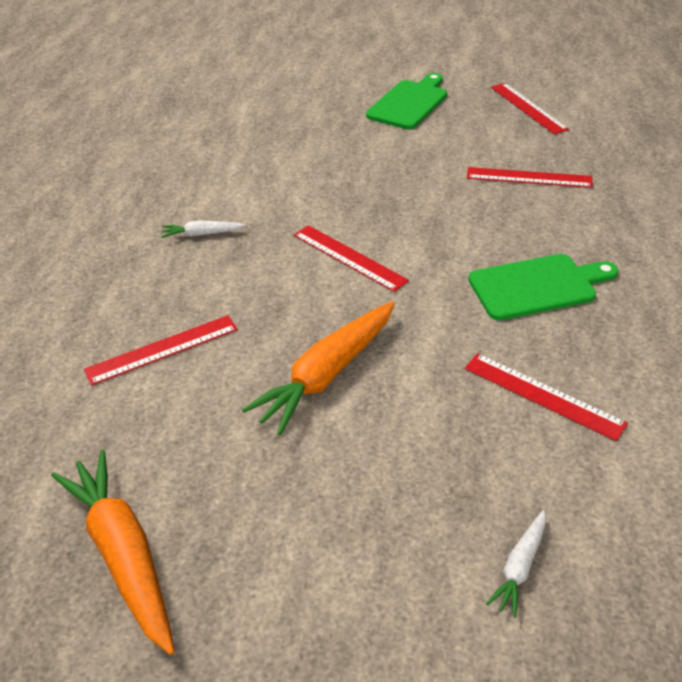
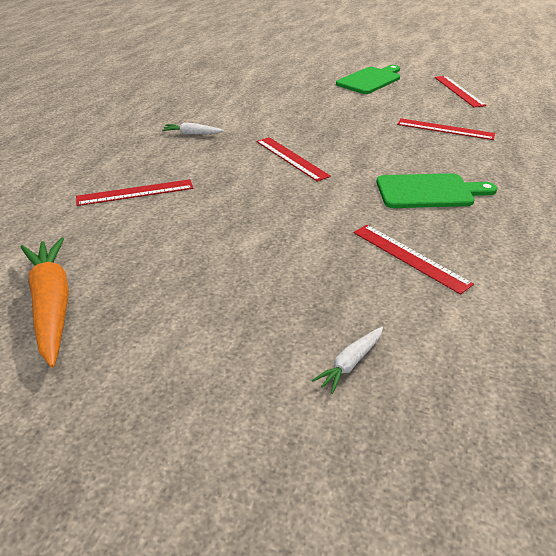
camera: 10 degrees right, 5 degrees down
(327, 375) = (247, 222): orange carrot -> none

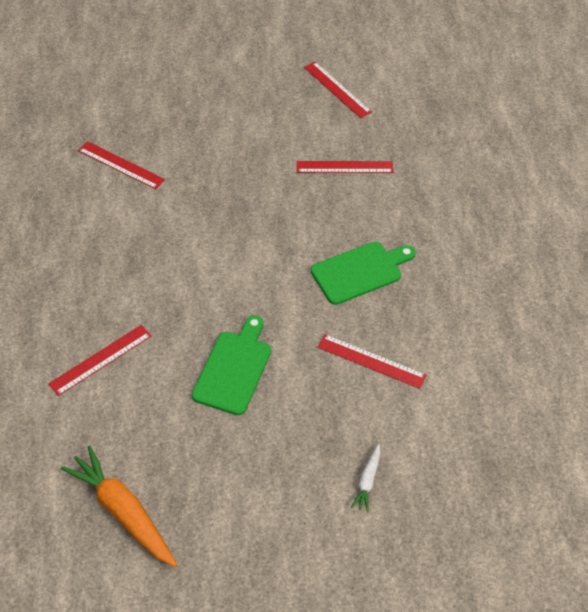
camera: 25 degrees left, 15 degrees up
(192, 134) = (99, 251): white carrot -> none
(291, 158) = (219, 261): red ruler -> red ruler (121, 165)
(370, 80) = (238, 92): green cutting board -> green cutting board (234, 368)

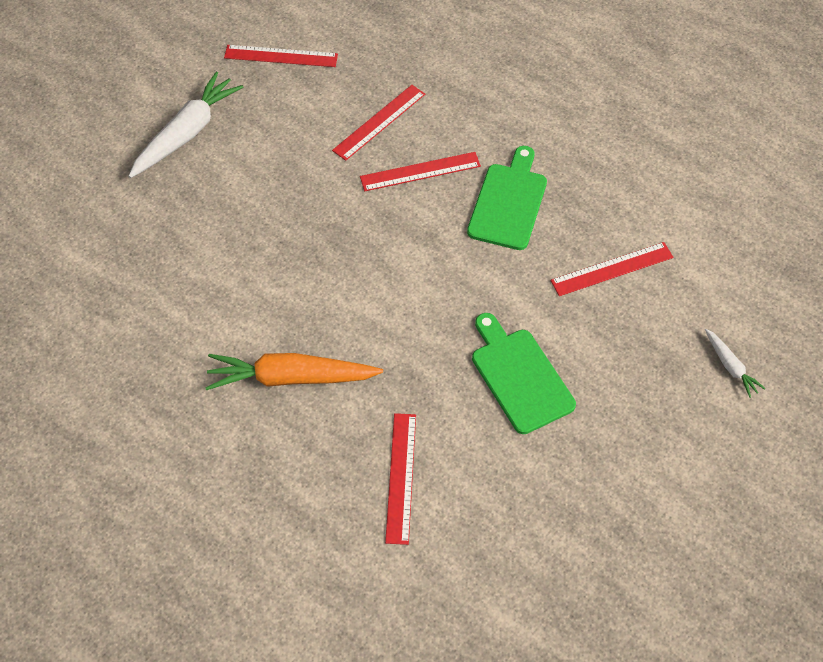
camera: 45 degrees left, 5 degrees up
(121, 165) = (174, 288): red ruler -> red ruler (420, 171)
(122, 511) = (593, 581): orange carrot -> orange carrot (290, 378)
(232, 92) = (187, 133): none -> white carrot

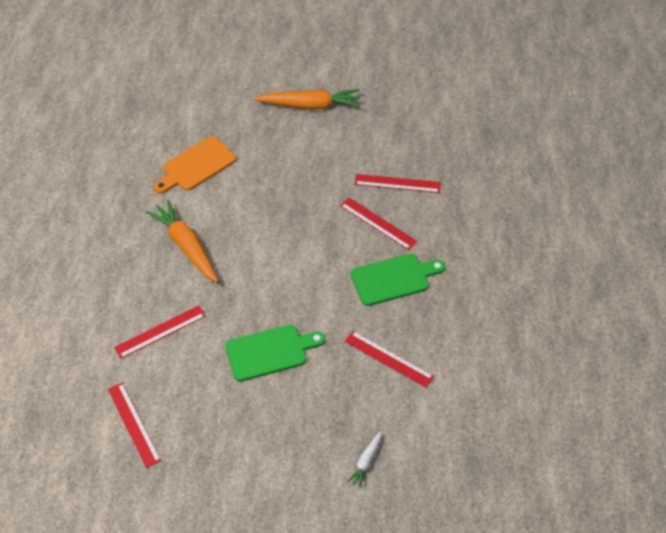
camera: 55 degrees right, 5 degrees down
(171, 298) = (196, 166): none -> orange cutting board
(187, 133) = (310, 105): white carrot -> orange carrot
(281, 56) = (403, 111): red ruler -> red ruler (133, 424)
(519, 376) = (270, 352): green cutting board -> green cutting board turned 45 degrees clockwise

